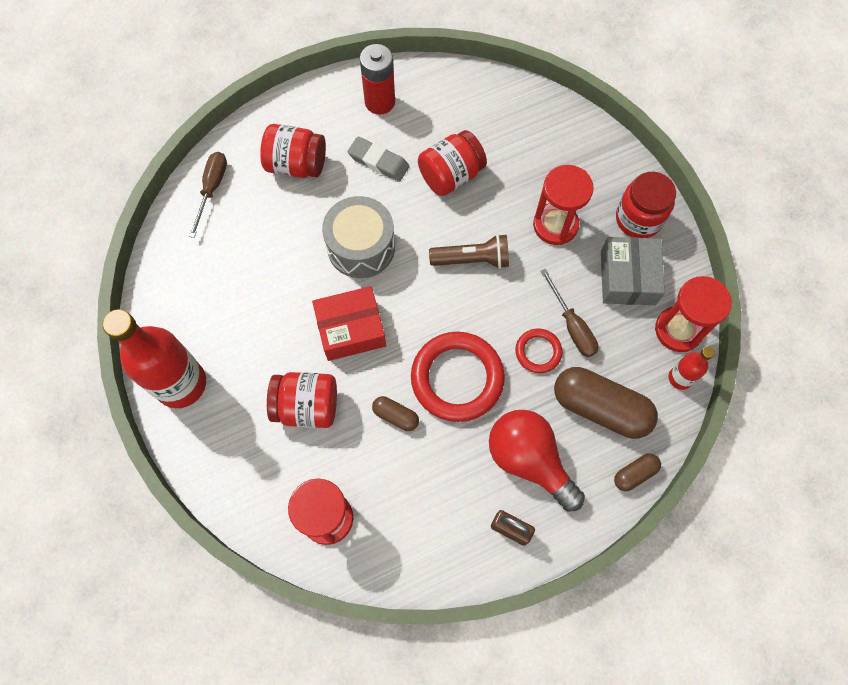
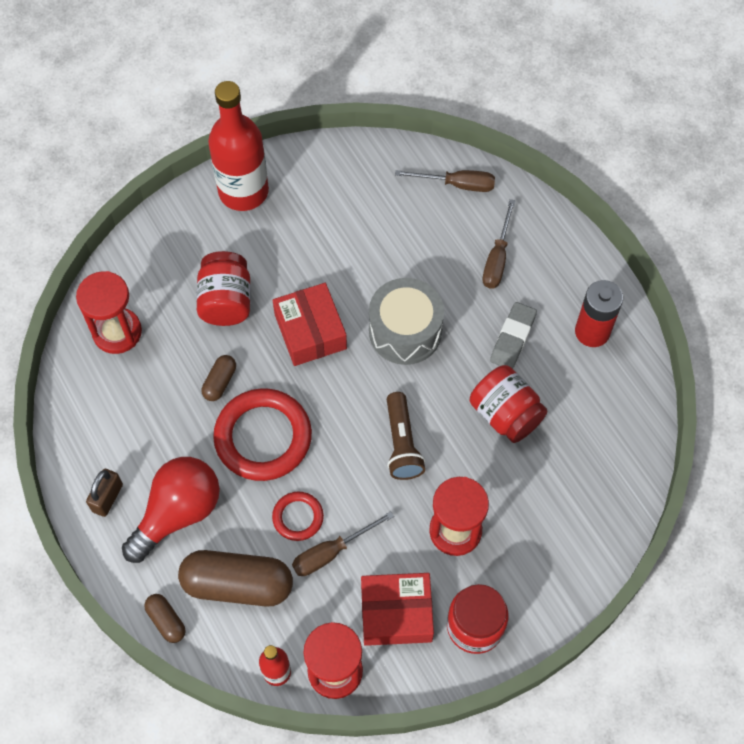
camera: 85 degrees right, 5 degrees down
(296, 165) = (497, 258): red jar -> brown screwdriver
(600, 408) = (237, 584): brown capsule -> brown capsule turned 75 degrees clockwise
(627, 277) = (396, 613): grey box -> red box

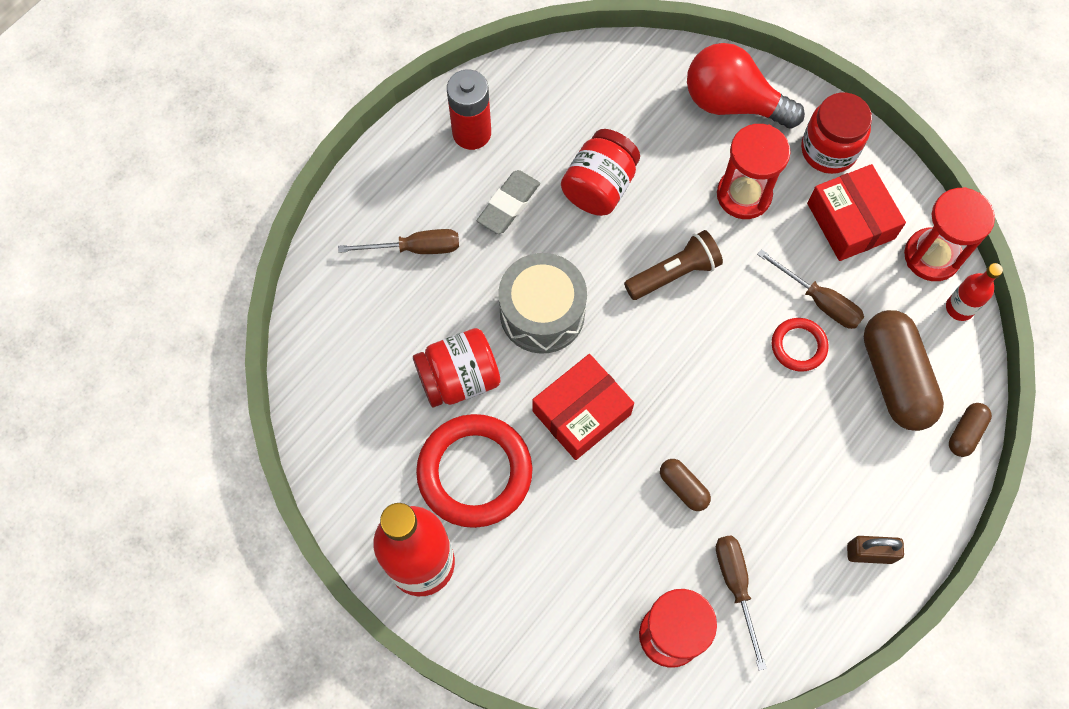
camera: 110 degrees left, 5 degrees up
(178, 513) = (850, 469): red light bulb -> red light bulb (732, 103)
(220, 382) = (683, 487): brown capsule -> brown capsule turned 45 degrees clockwise
(226, 301) = (580, 522): red jar -> red jar (459, 378)
(263, 437) = (727, 415): red ring -> red ring (474, 472)
(457, 184) = (330, 320): brown screwdriver -> brown screwdriver (736, 587)
(513, 338) = (508, 204): grey eraser -> grey eraser turned 60 degrees counterclockwise

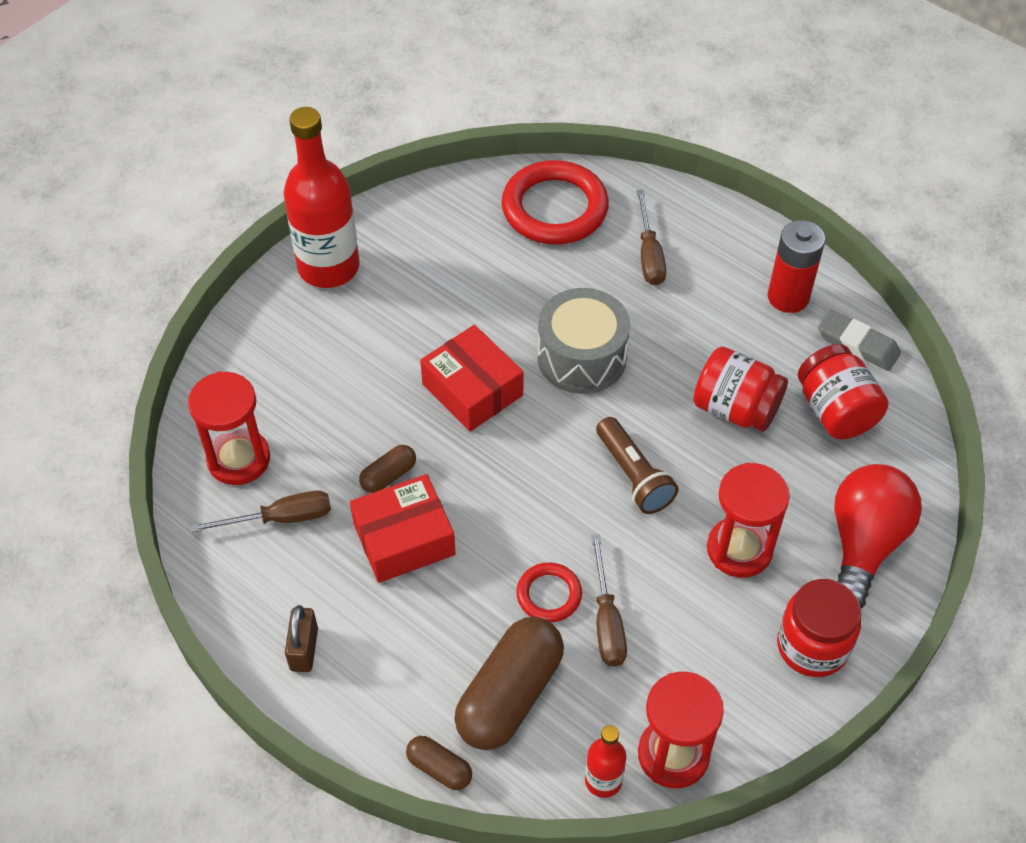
camera: 90 degrees right, 15 degrees down
(459, 378) = (510, 291): red jar -> red jar (835, 411)
(474, 472) = (413, 304): red ring -> red ring (554, 208)
(508, 204) = (705, 329): grey eraser -> grey eraser (857, 344)
(819, 300) = (606, 620): brown screwdriver -> brown screwdriver turned 45 degrees counterclockwise
(850, 221) = (715, 663): red box -> red box (404, 539)
(895, 378) = (509, 695): brown capsule -> brown capsule turned 45 degrees counterclockwise

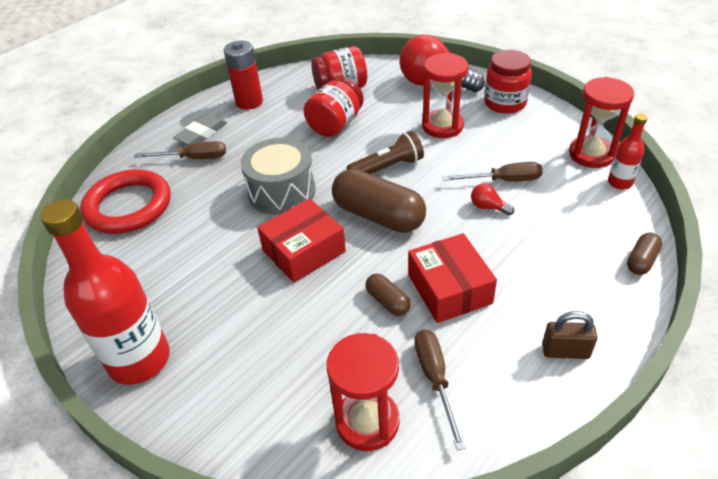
camera: 85 degrees left, 10 degrees down
(509, 695) = (572, 226): brown capsule -> brown capsule (378, 216)
(549, 595) = (488, 207): red ring -> red light bulb
(857, 344) = (292, 79): grey eraser -> grey eraser (201, 134)

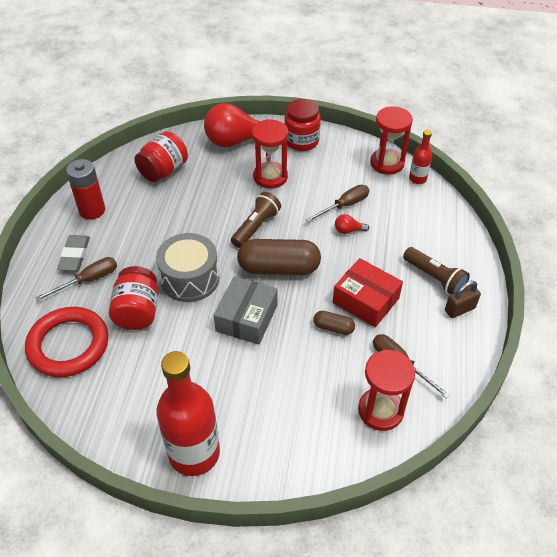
camera: 35 degrees left, 5 degrees up
(304, 251) = (246, 318): red box -> grey box
(335, 125) = (186, 205): red jar -> red jar (137, 311)
(558, 300) = (434, 278): none -> brown flashlight
(641, 261) = (463, 230): brown capsule -> none

